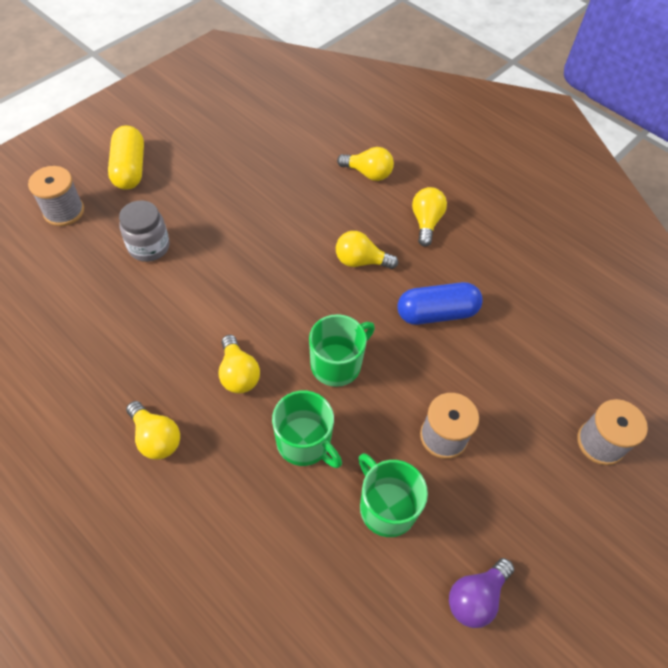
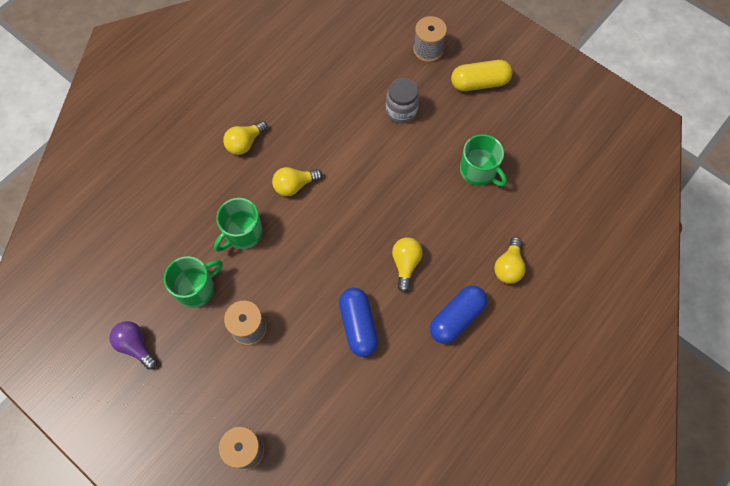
camera: 90 degrees right, 10 degrees up
(337, 364) = (306, 251): green mug -> green mug (478, 171)
(426, 222) = (456, 318): yellow light bulb -> blue capsule

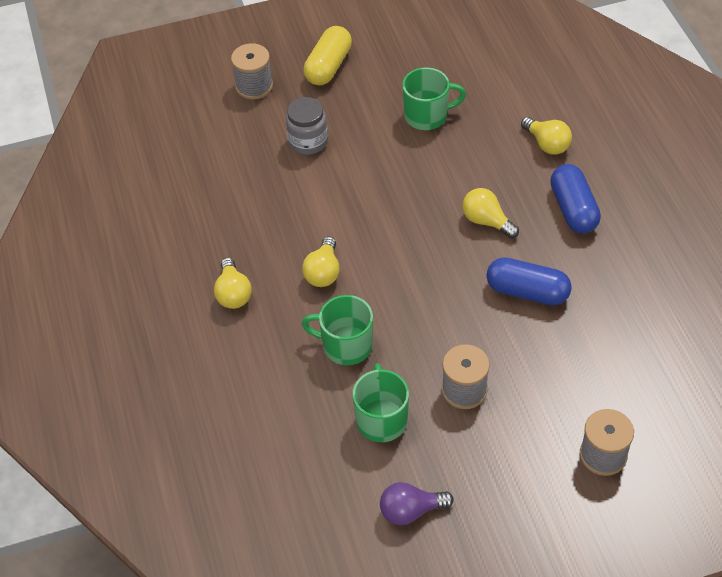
camera: 55 degrees left, 15 degrees down
(243, 233) = (345, 345): green mug -> green mug turned 120 degrees clockwise

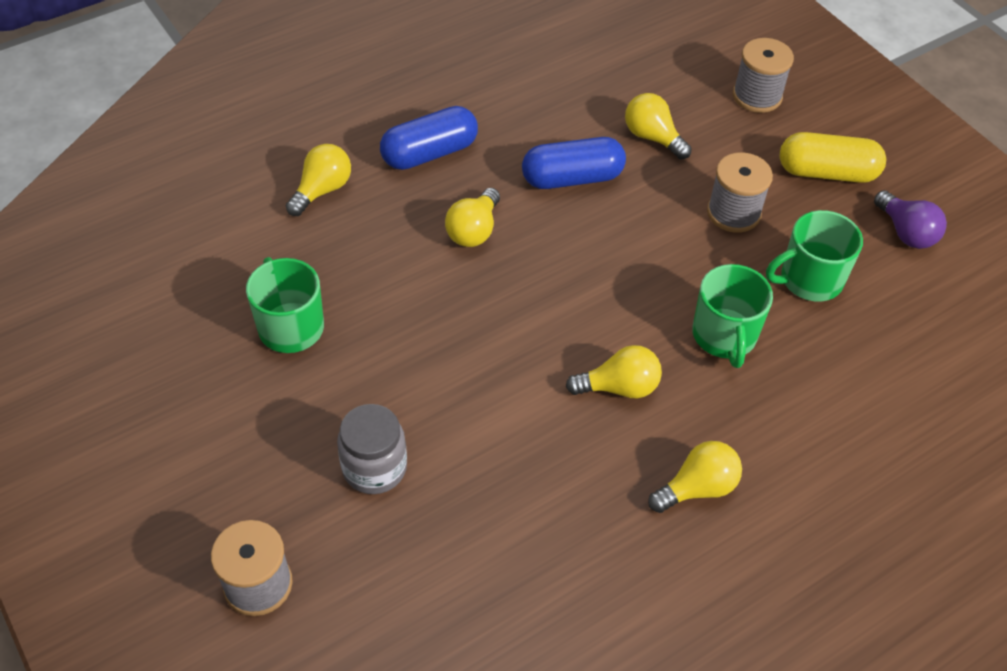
camera: 110 degrees left, 0 degrees up
(328, 66) = (195, 480): yellow capsule -> yellow capsule (827, 173)
(527, 292) = (572, 178): blue capsule -> blue capsule turned 75 degrees clockwise
(563, 358) = (652, 137): none -> yellow light bulb

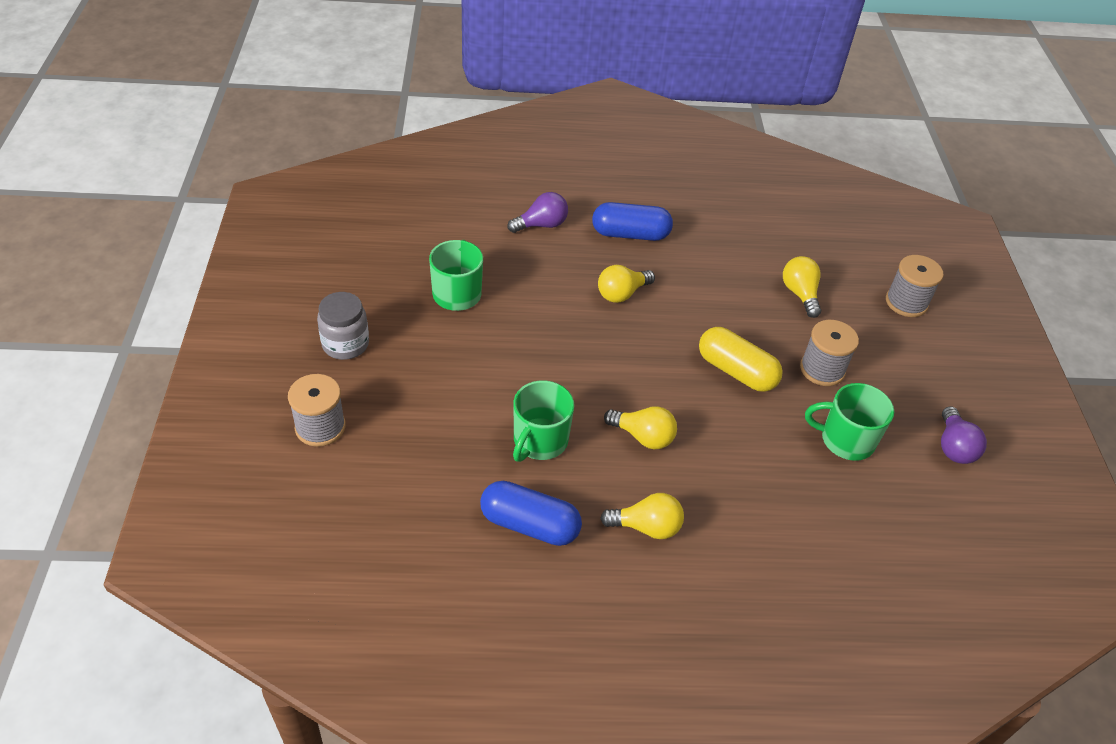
camera: 30 degrees right, 5 degrees down
(322, 190) = (541, 225): yellow light bulb -> purple light bulb
(374, 468) = (442, 400): grey jar -> grey jar (345, 344)
(572, 178) = (718, 293): blue capsule -> blue capsule (529, 525)
(724, 336) = (747, 444): green mug -> green mug (539, 441)
(827, 173) = (921, 377): yellow capsule -> yellow capsule (736, 371)

